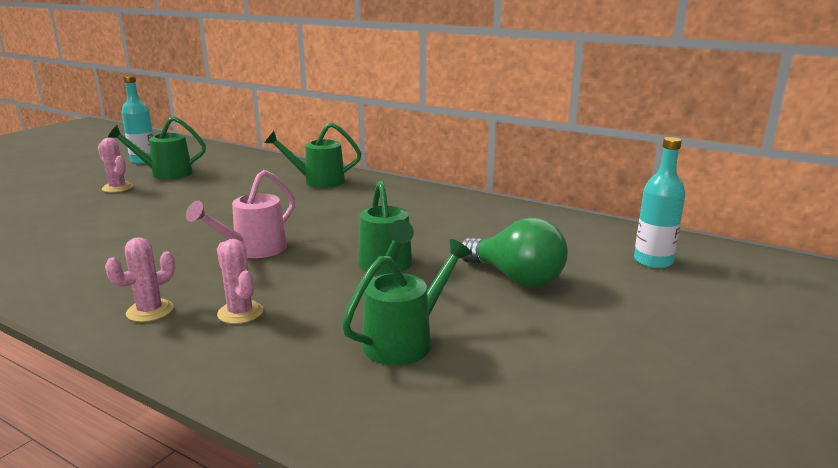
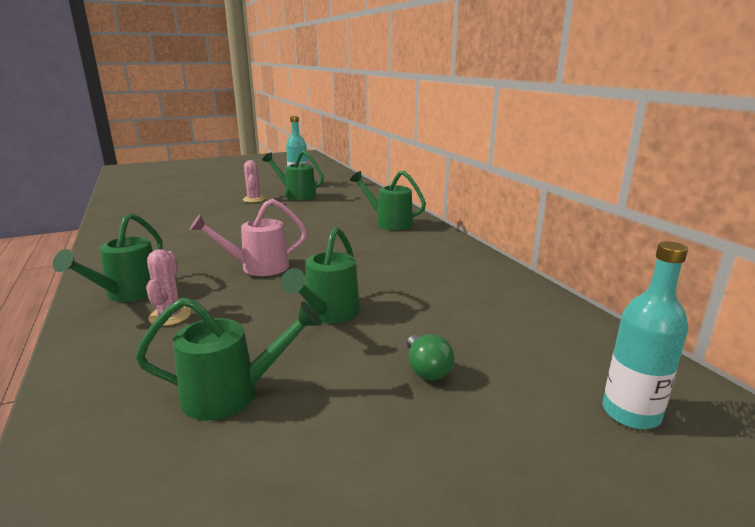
camera: 35 degrees right, 0 degrees up
(150, 311) = (128, 294): pink cactus -> green watering can
(516, 278) = (426, 369): green light bulb -> green light bulb, size x0.55

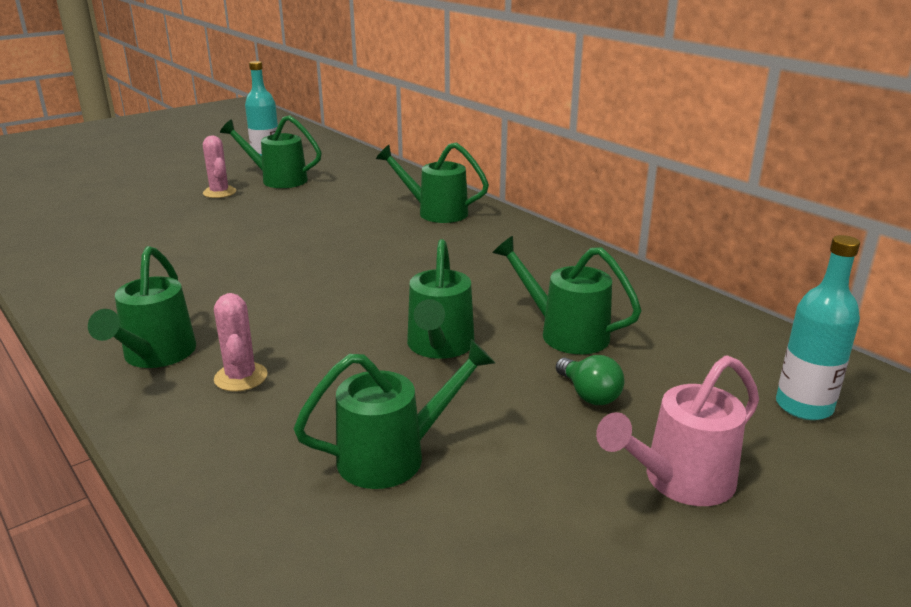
camera: 15 degrees left, 5 degrees up
(257, 267) = (305, 297): pink watering can -> pink watering can (679, 481)
(435, 317) = (565, 333): none -> green watering can

